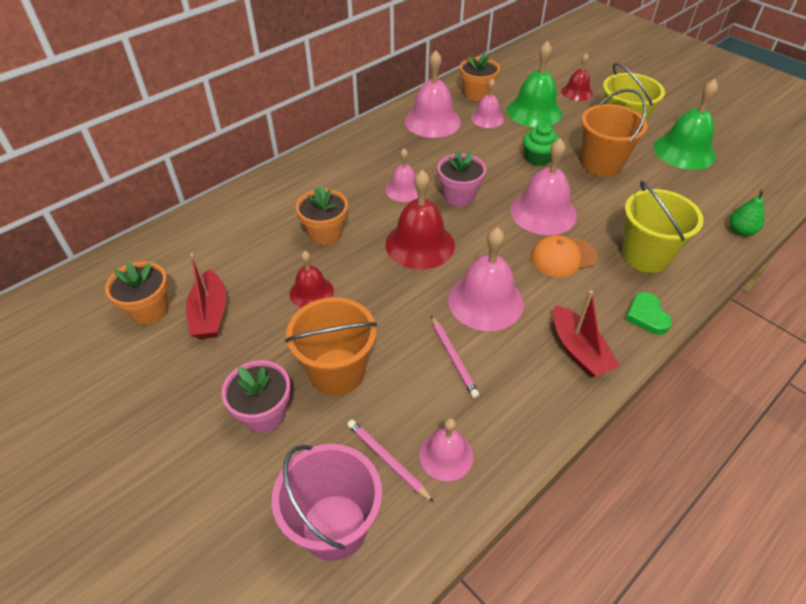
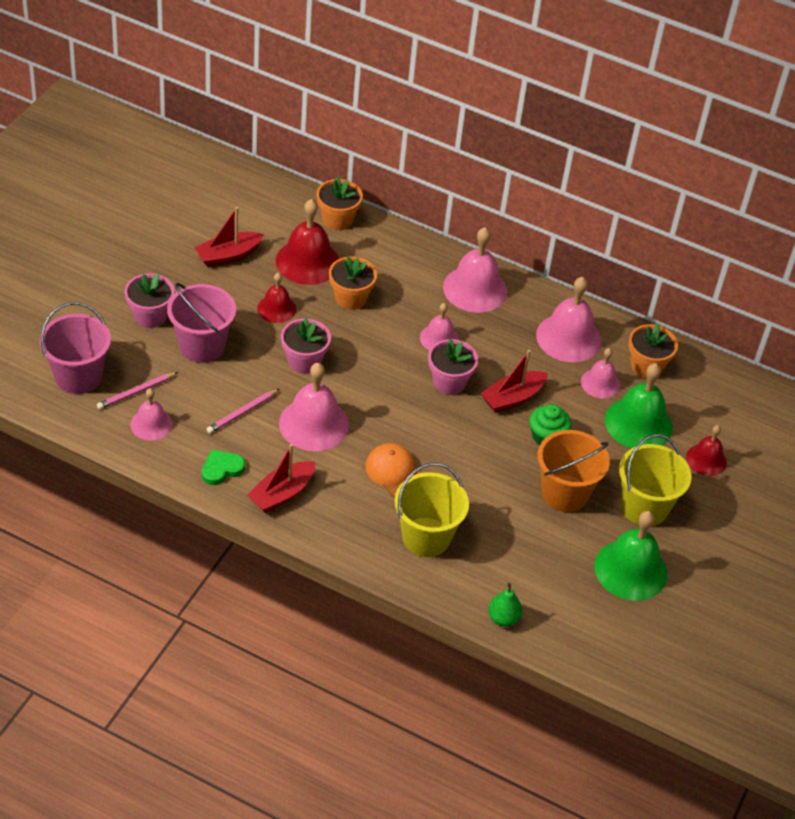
camera: 65 degrees right, 0 degrees up
(149, 310) = (218, 220): orange flower pot -> orange flower pot (337, 219)
(337, 372) = (202, 346): orange bucket -> pink bucket
(387, 460) = (136, 392): pink pencil -> pink pencil turned 150 degrees counterclockwise
(396, 288) = (304, 361): none -> pink flower pot
(420, 244) = (366, 366): red bell -> red bell (307, 261)
(489, 165) = (513, 398): none -> red boat
(543, 212) = (455, 451): pink bell -> pink bell (475, 289)
(646, 316) = (343, 540): green heart -> green heart (221, 469)

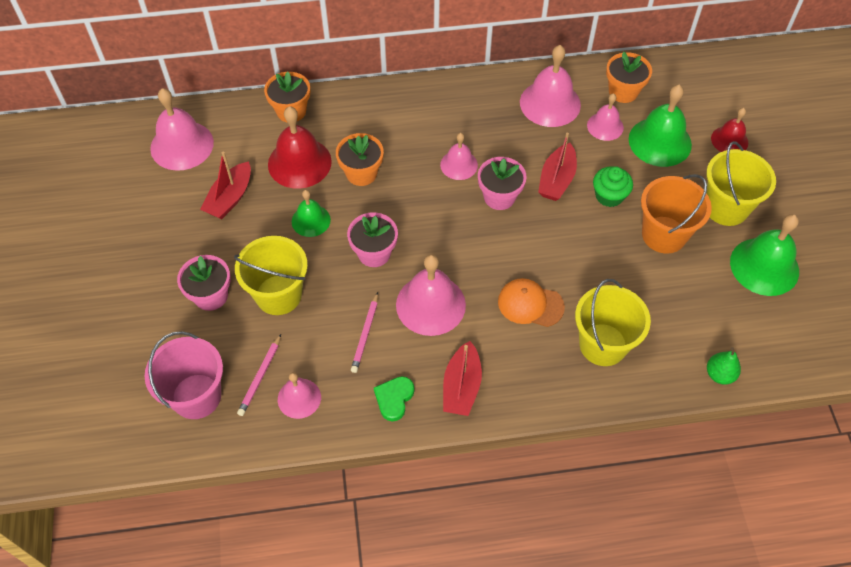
camera: 30 degrees left, 10 degrees up
(202, 346) = (278, 295): pink bucket -> yellow bucket
(276, 308) = (311, 220): red bell -> green bell
(475, 289) = (448, 105): pink bell -> pink bell (182, 145)

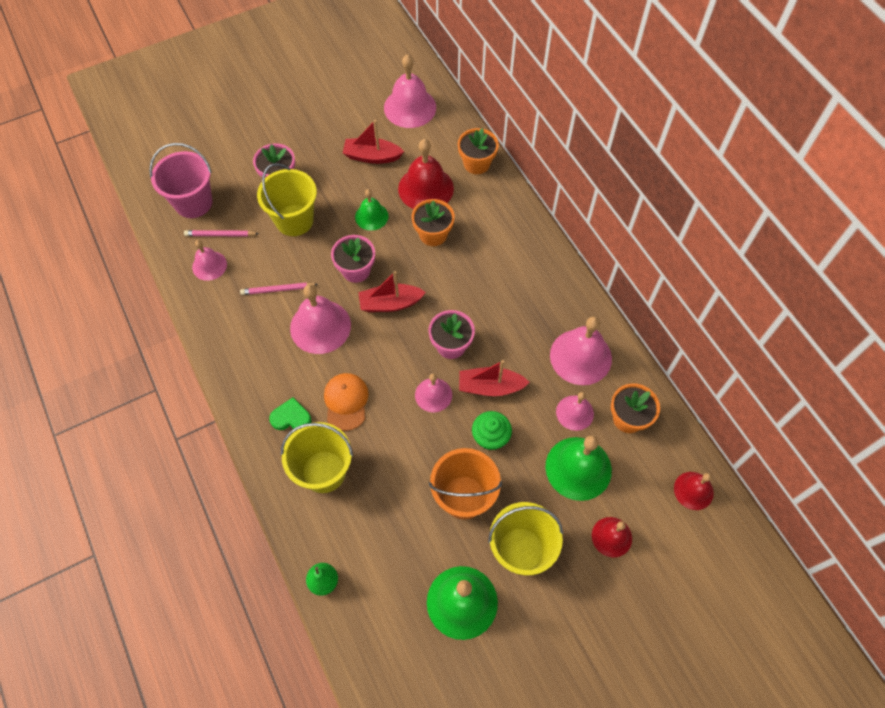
camera: 70 degrees right, 5 degrees up
(394, 399) = (226, 328): green heart -> green heart (291, 417)
(459, 165) = (473, 303): pink bell -> pink bell (433, 395)
(461, 386) = (250, 372): red boat -> red boat (390, 303)
(702, 73) = (693, 490): none -> red bell

